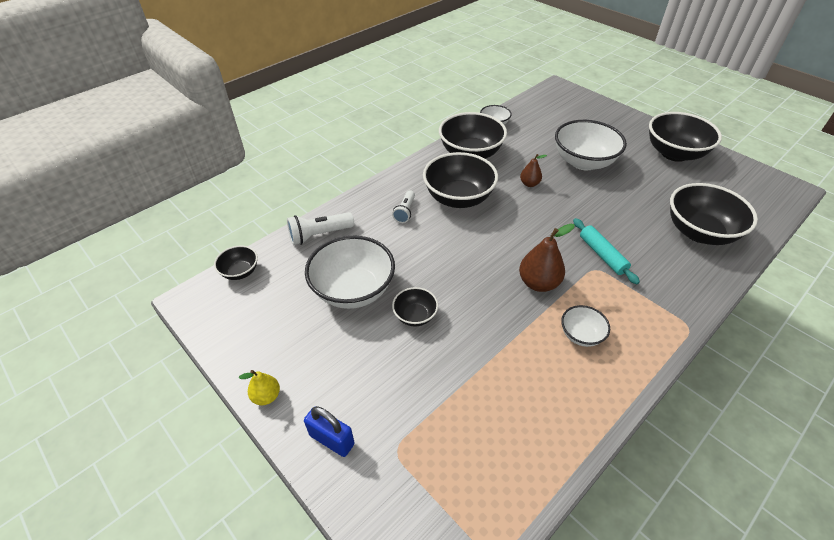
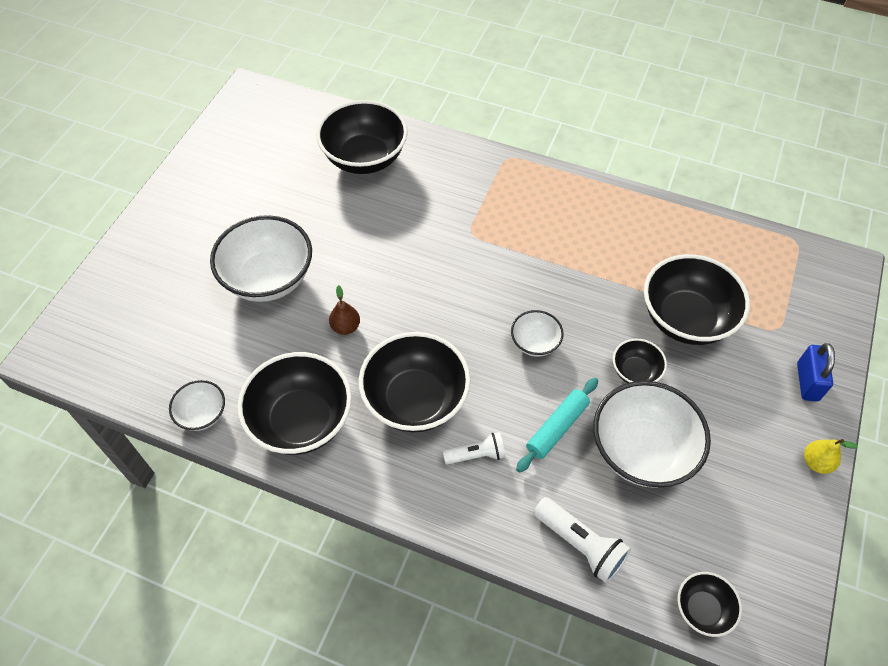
camera: 115 degrees left, 10 degrees up
(538, 283) = (521, 276): brown pear -> none
(581, 335) = (567, 229): white bowl -> white bowl (535, 343)
(602, 255) = (445, 231): turquoise rolling pin -> turquoise rolling pin (557, 428)
(674, 153) = (211, 190): black bowl -> black bowl (685, 319)

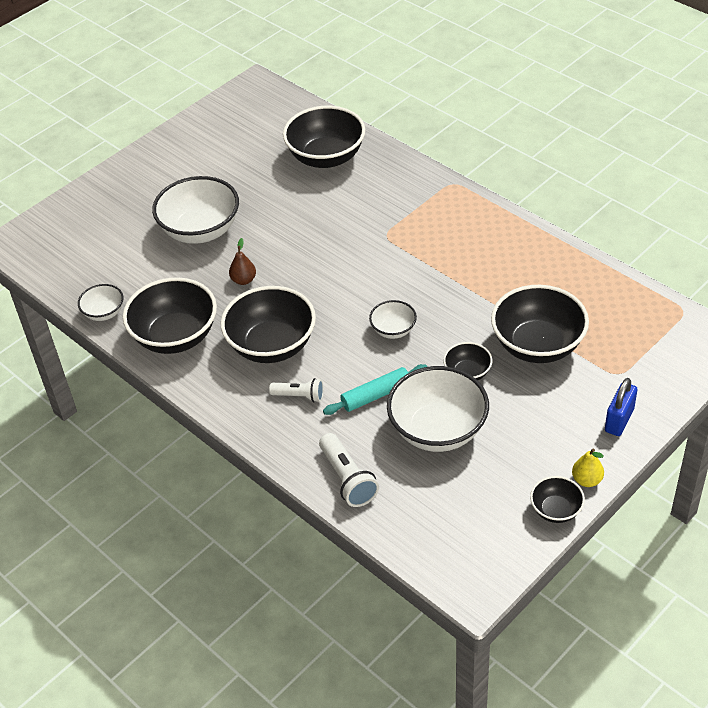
camera: 25 degrees right, 10 degrees down
(702, 609) = (421, 550): black bowl -> black bowl (556, 510)

